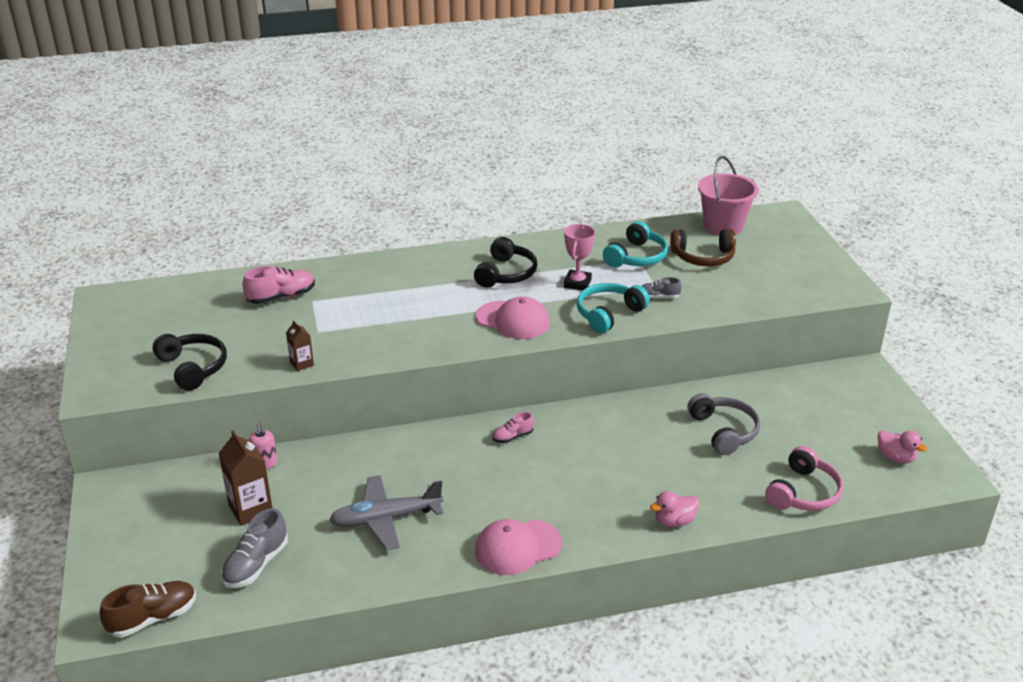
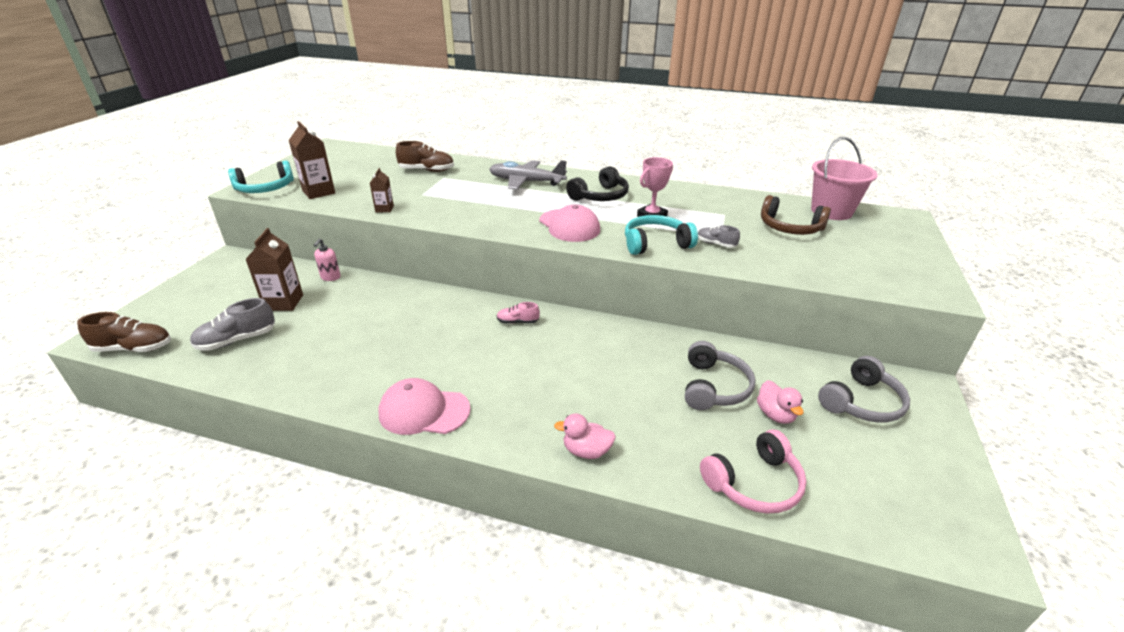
camera: 30 degrees right, 0 degrees up
(193, 368) = (318, 192): black headphones -> brown carton
(281, 297) = (427, 170): pink shoe -> brown shoe
(385, 519) = (356, 345): grey plane -> grey plane (526, 182)
(636, 257) = (724, 212): turquoise headphones -> turquoise headphones (265, 189)
(833, 401) = (862, 402): none -> grey headphones
(895, 457) = (904, 493): pink duck -> pink duck (775, 414)

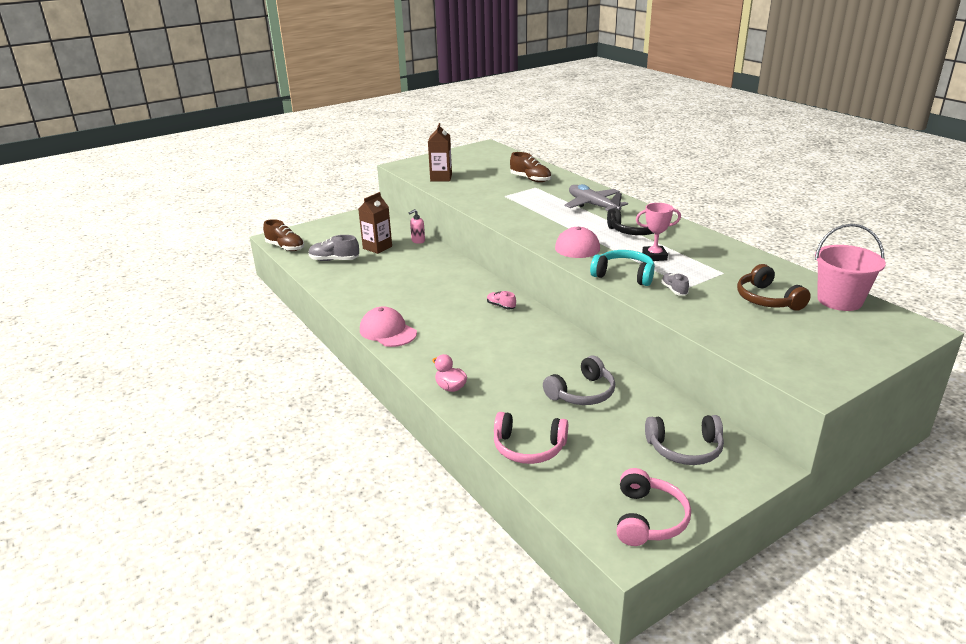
camera: 40 degrees right, 5 degrees down
(265, 189) = (413, 168): turquoise headphones -> none
(384, 209) = (467, 199): brown carton -> none
(775, 414) = (602, 425): pink duck -> none
(943, 500) = (649, 519): none -> pink headphones

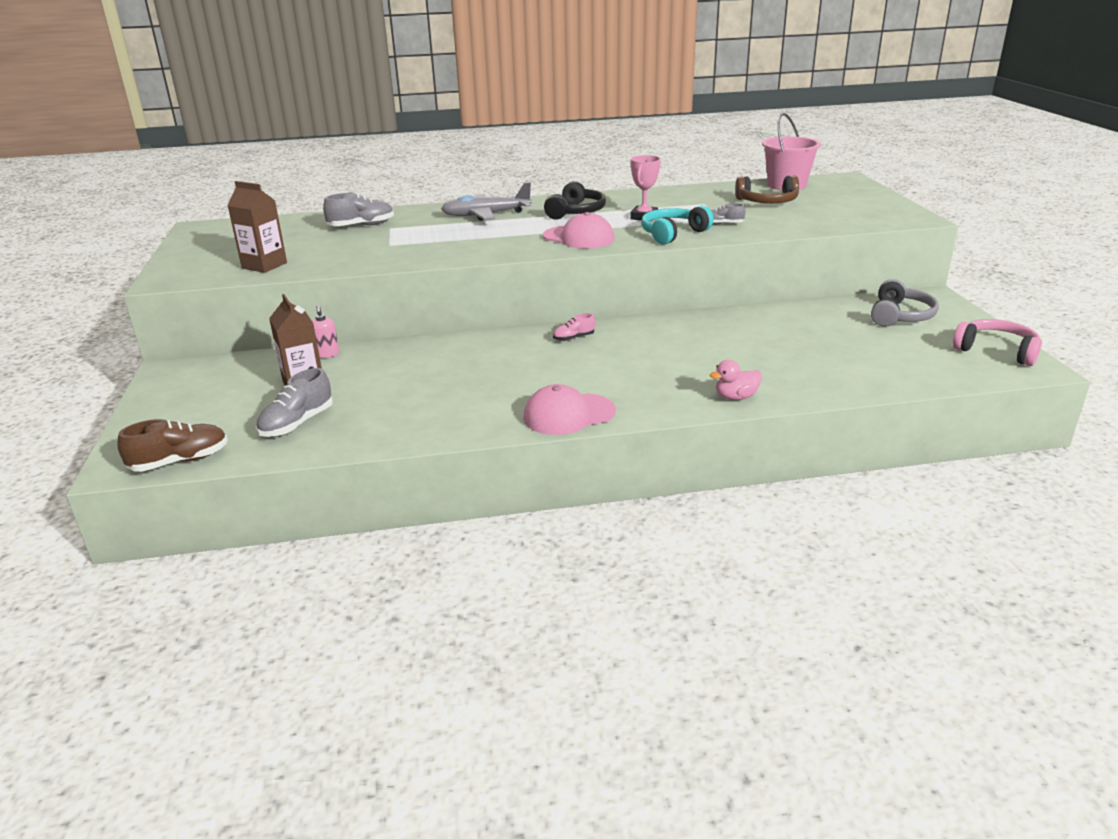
camera: 65 degrees left, 0 degrees up
(528, 448) = (874, 378): pink headphones -> none
(530, 179) = (361, 226): brown shoe -> grey shoe
(582, 393) = (788, 335): grey headphones -> none

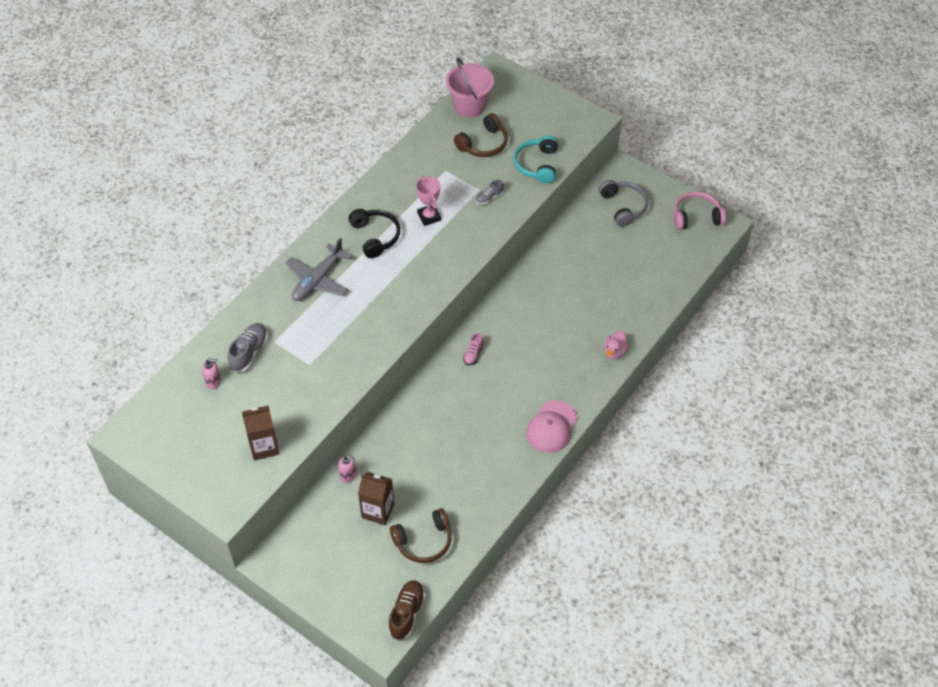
camera: 45 degrees left, 25 degrees up
(297, 424) = (424, 541): grey shoe -> brown headphones
(307, 228) = (213, 382): none -> pink soap dispenser
(579, 238) = (422, 274): pink cap -> none
(672, 234) = (473, 232): turquoise headphones -> turquoise headphones (537, 165)

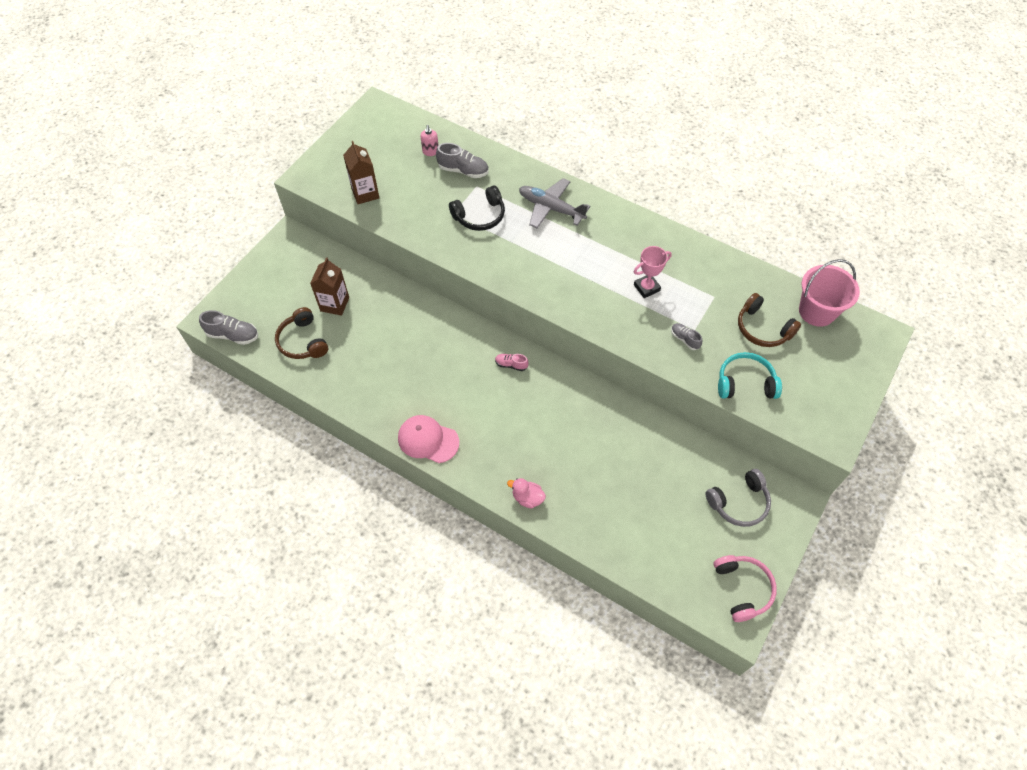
camera: 85 degrees right, 5 degrees up
(348, 475) = (371, 279): pink soap dispenser -> none
(375, 236) = (612, 246): black headphones -> black headphones (480, 216)
(406, 613) = (233, 335): brown shoe -> grey shoe

